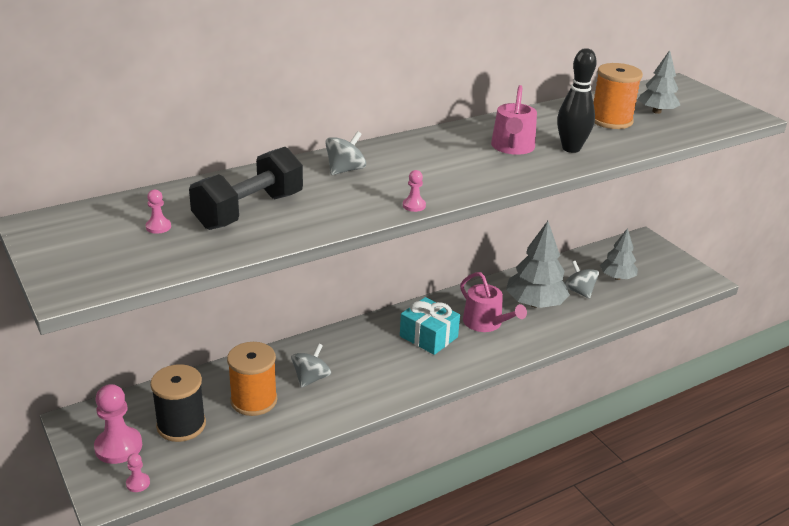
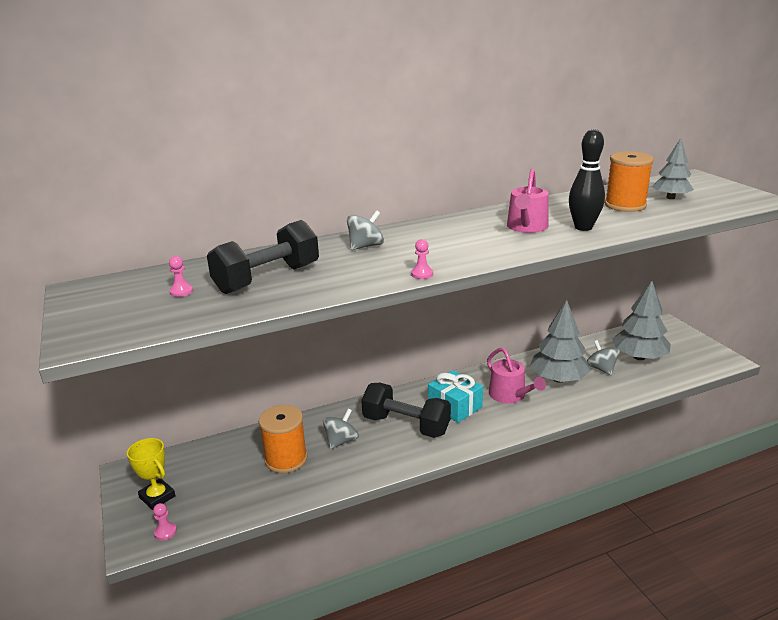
camera: 10 degrees right, 5 degrees down
(118, 447) = (157, 497): pink pawn -> yellow trophy
(181, 425) = (217, 479): black spool -> none
(379, 359) = (406, 425): none -> black dumbbell
(617, 277) = (639, 357): grey tree -> grey tree, size x1.59

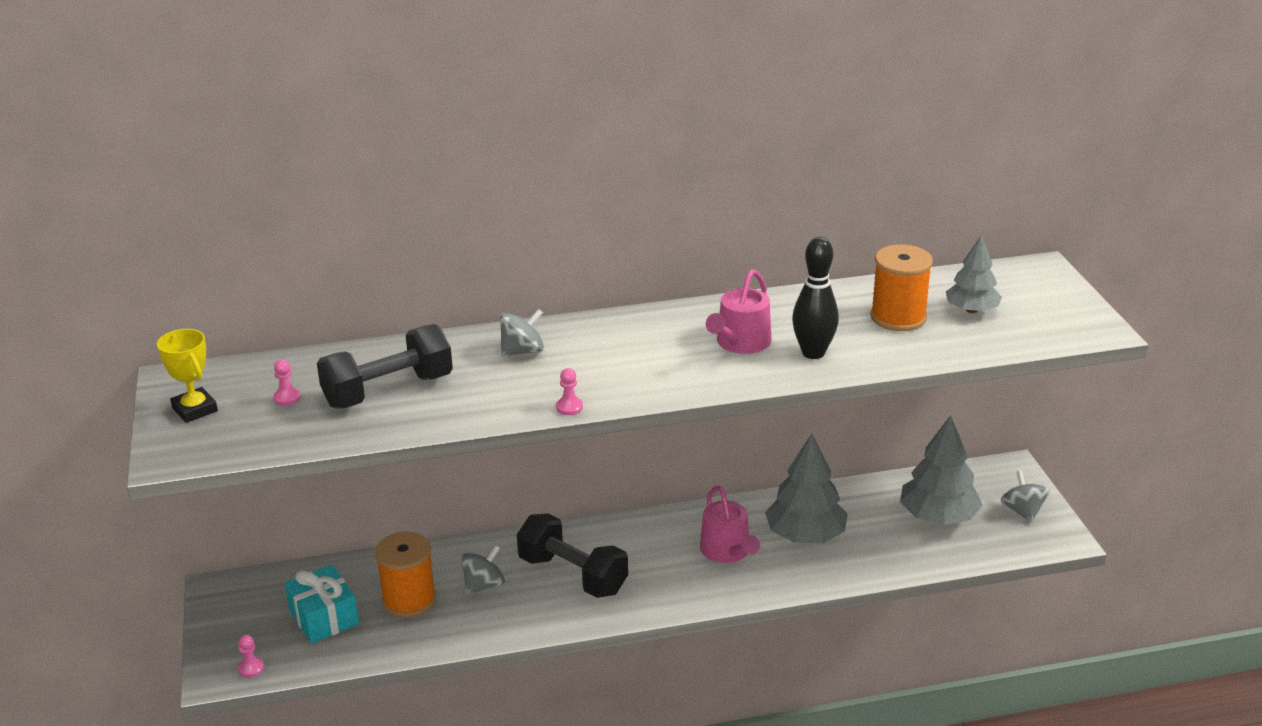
camera: 10 degrees right, 5 degrees up
(157, 497) = (248, 625): yellow trophy -> yellow trophy (195, 409)
(455, 406) = (647, 557): turquoise gift -> turquoise gift (324, 617)
(601, 369) = (873, 528): grey spinning top -> grey spinning top (1022, 511)

